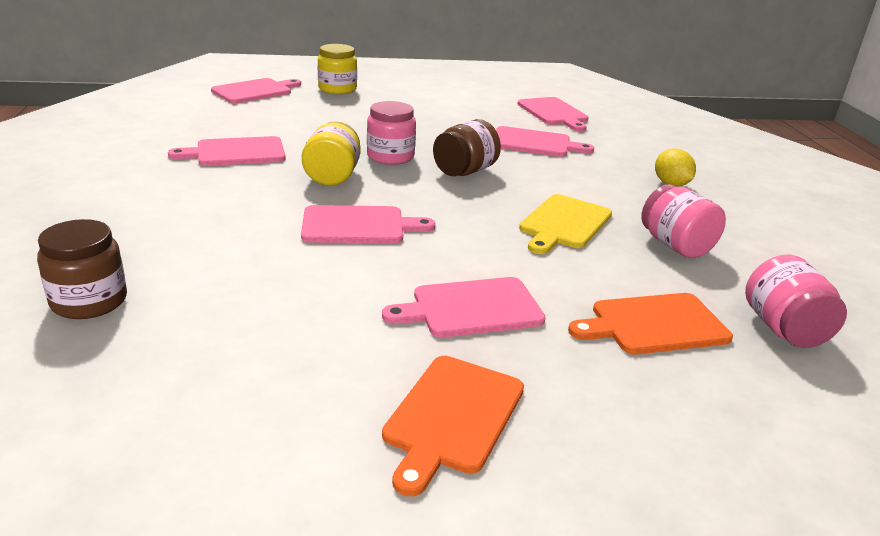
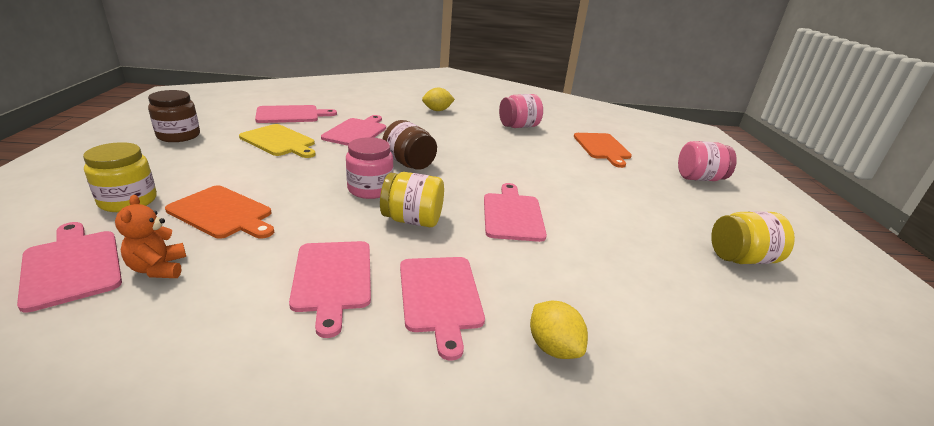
camera: 85 degrees left, 0 degrees up
(89, 301) = (691, 356): brown jar -> brown jar (178, 136)
(129, 232) = (553, 347): none -> yellow lemon
(251, 108) = (158, 268): none -> orange teddy bear
(269, 400) = (741, 258): none -> yellow jar
(452, 417) = (711, 205): orange cutting board -> orange cutting board (223, 213)
(471, 308) = (611, 188): pink cutting board -> pink cutting board (440, 296)
(564, 223) = (496, 147): yellow cutting board -> yellow cutting board (279, 141)
(784, 329) = (592, 125): pink jar -> pink jar (699, 178)

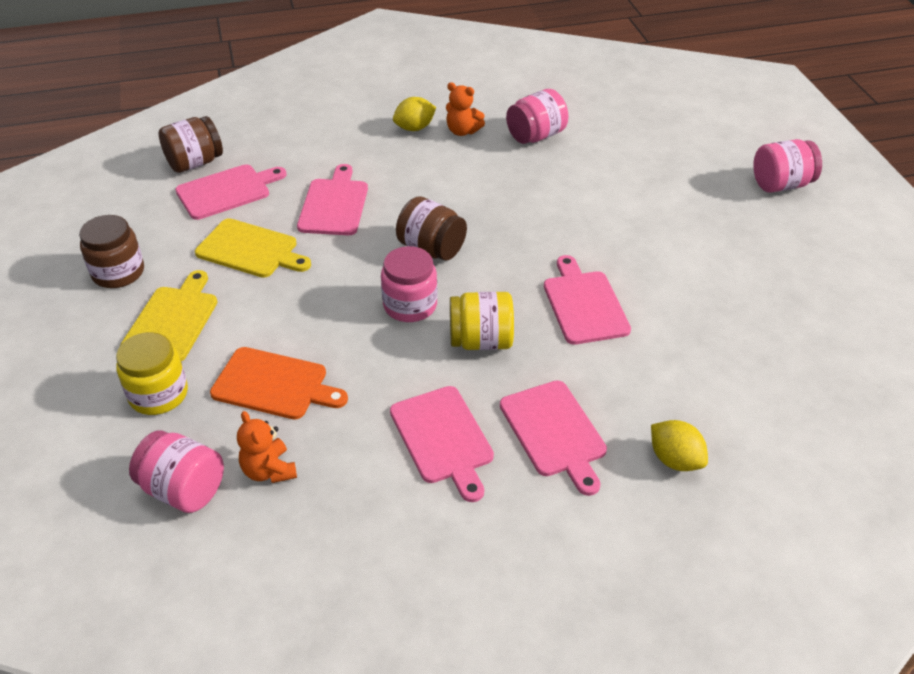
camera: 10 degrees left, 15 degrees up
(72, 266) = (184, 489): pink cutting board -> pink jar
(187, 164) = (172, 321): none -> yellow cutting board
(283, 101) = (195, 163): none -> brown jar
(469, 116) = (462, 131): none -> orange teddy bear
(602, 148) = (654, 154): orange cutting board -> none
(741, 258) = (834, 306): yellow jar -> none

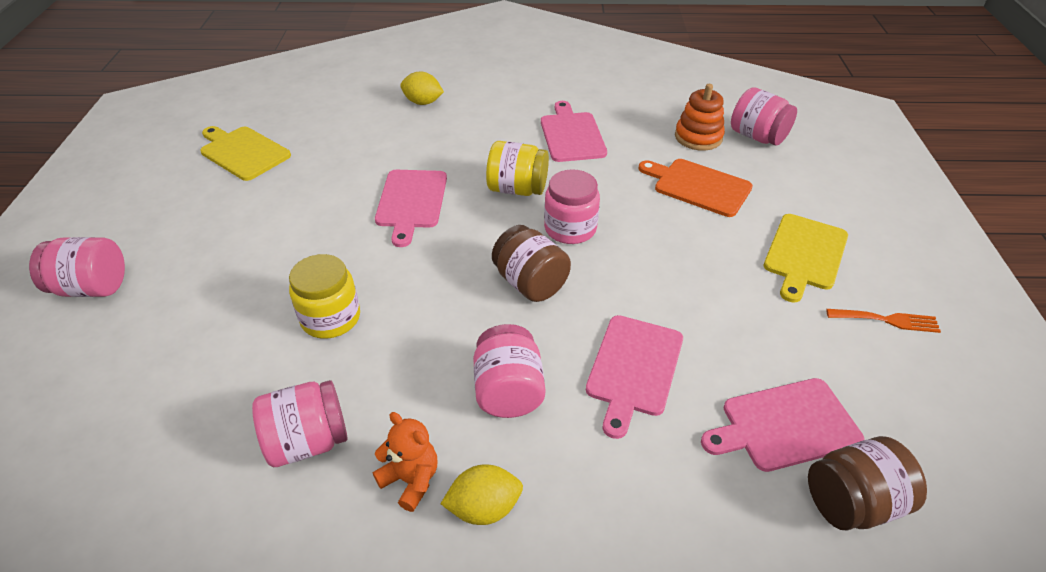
camera: 165 degrees left, 0 degrees up
(118, 272) = (887, 320): brown jar -> orange fork
(158, 394) = (796, 195): yellow jar -> yellow jar (331, 318)
(250, 250) = (737, 321): yellow cutting board -> yellow cutting board (243, 152)
(269, 470) = (698, 137): orange teddy bear -> orange stacking toy
(421, 178) = (508, 391): none -> pink jar
(554, 432) = (492, 126): pink cutting board -> none
(675, 459) = (423, 102): yellow lemon -> yellow lemon turned 45 degrees counterclockwise

